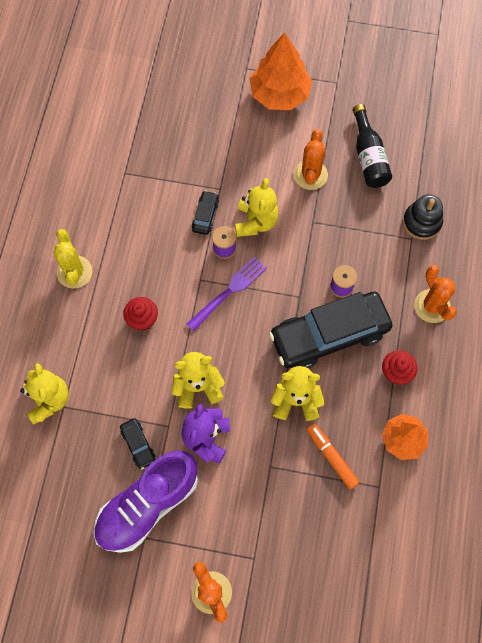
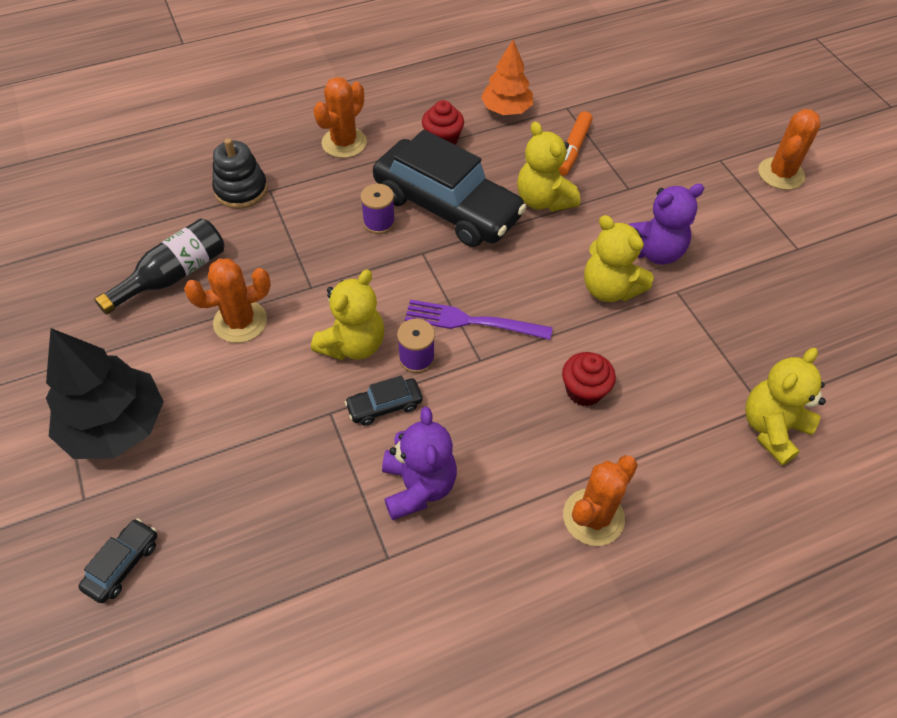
camera: 125 degrees left, 15 degrees down
(74, 272) = (593, 517): yellow cactus -> orange cactus
(138, 445) = (723, 306): black car -> black car (123, 564)
(148, 504) = (767, 263): purple shoe -> none
(149, 205) = (418, 486): none -> purple teddy bear
(256, 222) = (353, 344): yellow teddy bear -> yellow teddy bear turned 150 degrees clockwise
(279, 94) = (115, 426): orange tree -> black tree

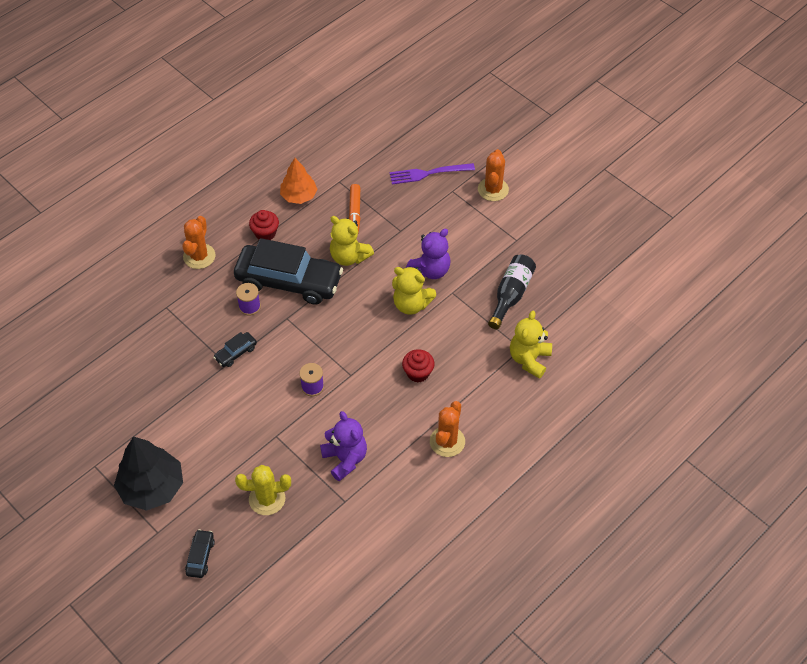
camera: 20 degrees left, 0 degrees up
(173, 275) = (134, 386): black bottle -> black bottle (511, 295)
(240, 322) = (193, 401): orange cactus -> none
(241, 190) = (146, 313): black stacking toy -> none
(270, 507) = (267, 499): none -> yellow cactus
(353, 344) = (270, 391): yellow teddy bear -> none
(384, 406) = (306, 421): black car -> black car (235, 353)
(472, 321) = (336, 353): purple fork -> purple fork (428, 173)

